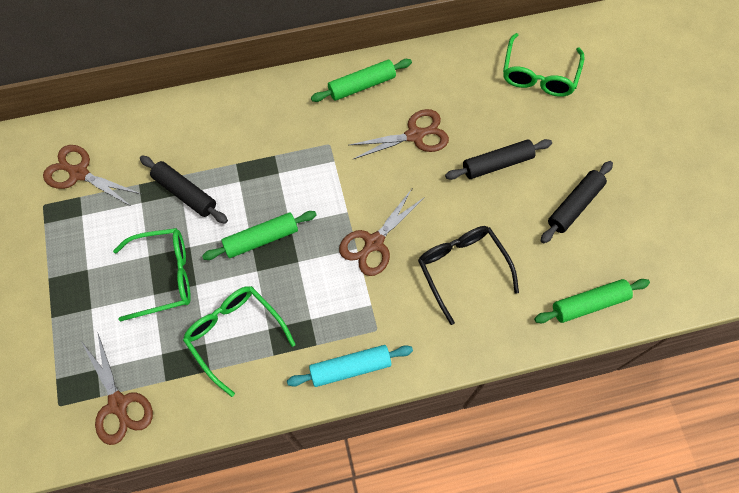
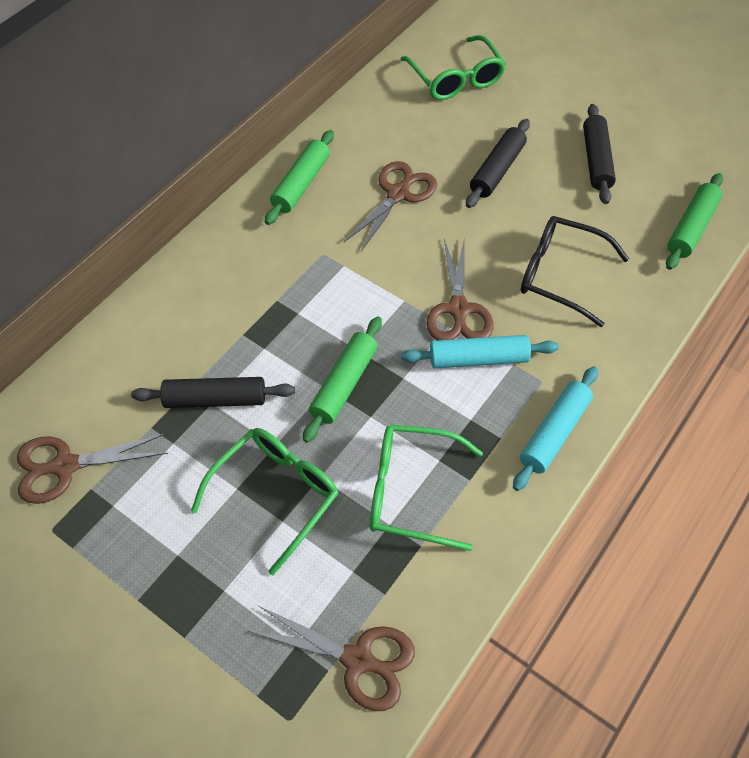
camera: 40 degrees left, 10 degrees down
(353, 284) = (478, 358): none -> turquoise rolling pin

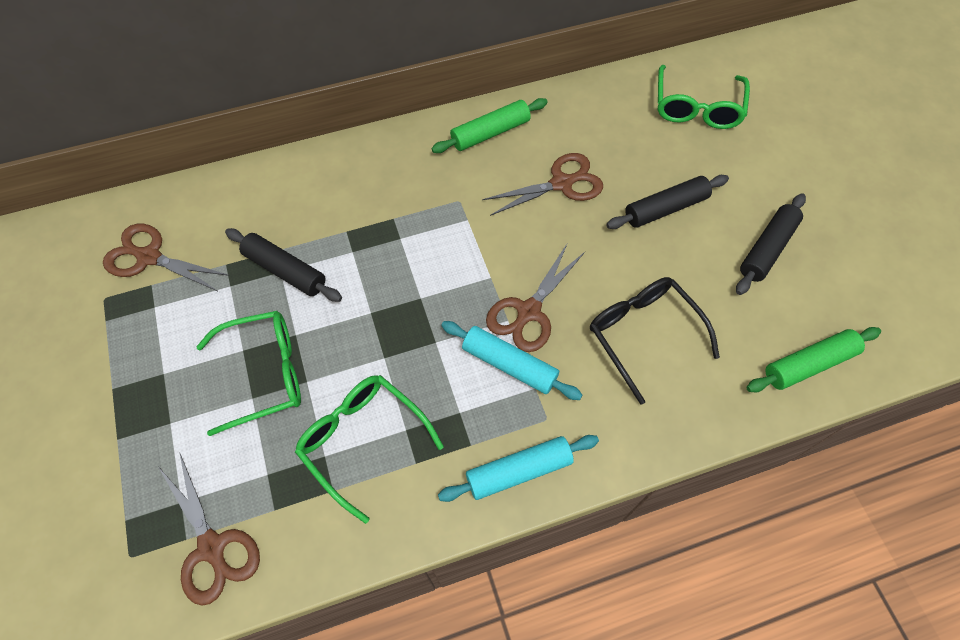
camera: 35 degrees right, 5 degrees up
(344, 384) = (386, 318): green rolling pin -> none

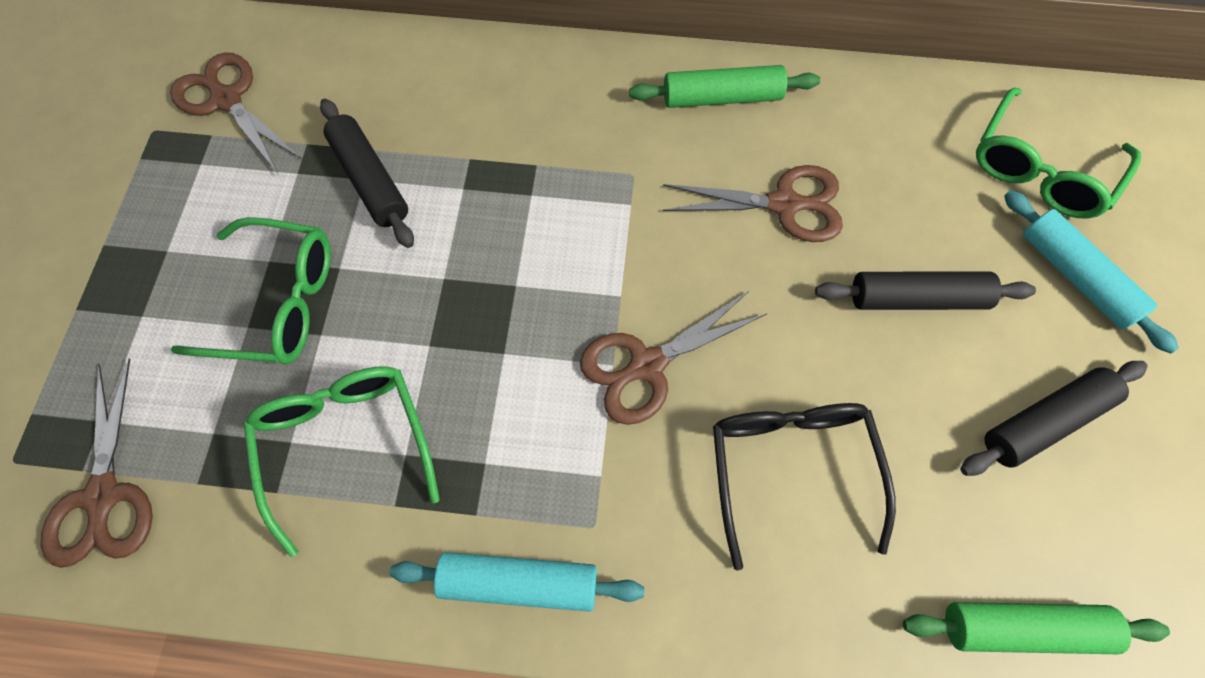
camera: 25 degrees right, 5 degrees up
(509, 364) = (583, 427): turquoise rolling pin -> turquoise rolling pin (1075, 276)

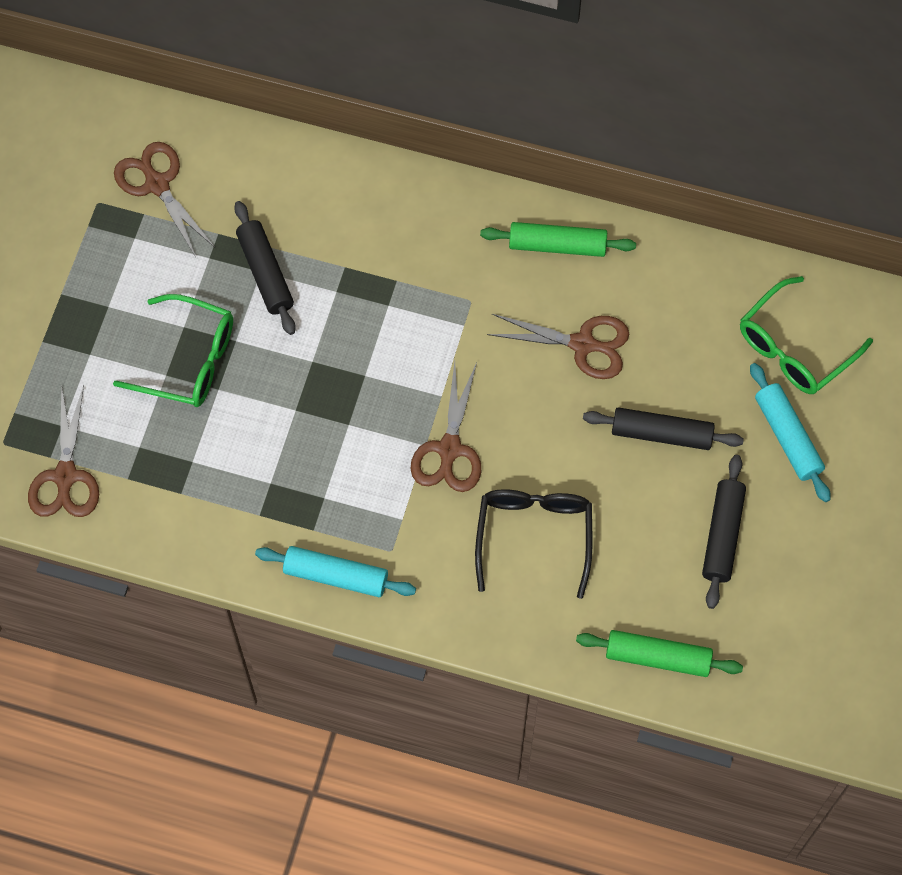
camera: 10 degrees right, 0 degrees up
(346, 444) = (230, 469): green glasses -> none
(646, 365) = (449, 450): brown scissors -> brown scissors turned 60 degrees counterclockwise
(1044, 422) = (722, 535): black rolling pin -> black rolling pin turned 60 degrees counterclockwise

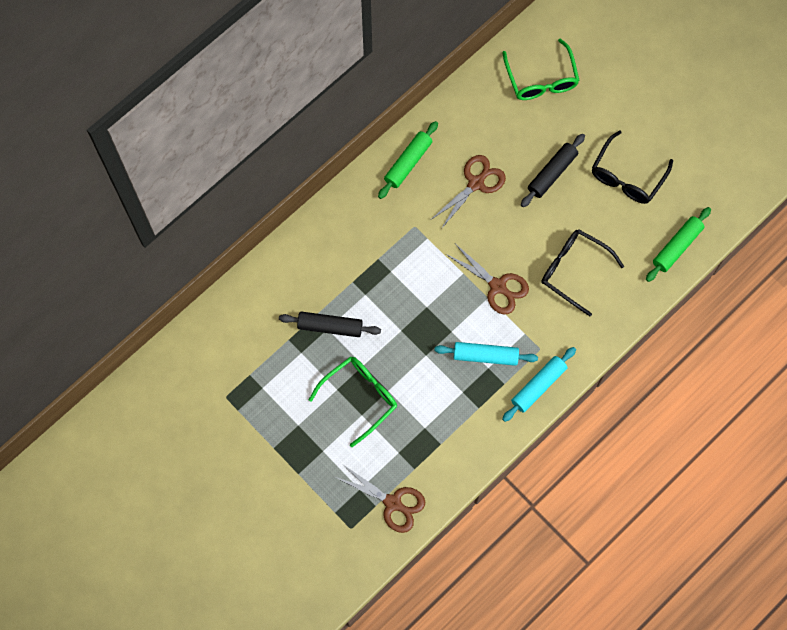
camera: 60 degrees left, 5 degrees up
(157, 184) = (234, 357): brown scissors -> none
(722, 535) = (627, 176): black rolling pin -> black glasses
(787, 436) = (590, 112): turquoise rolling pin -> turquoise rolling pin (485, 356)

